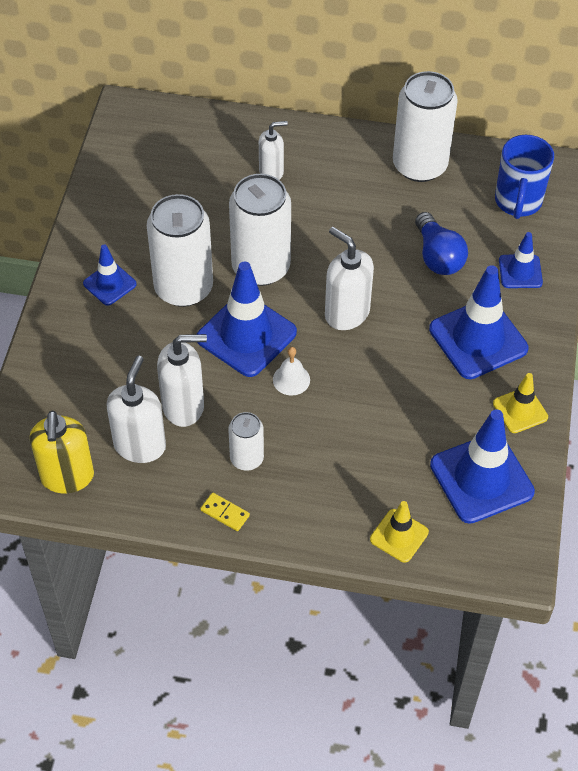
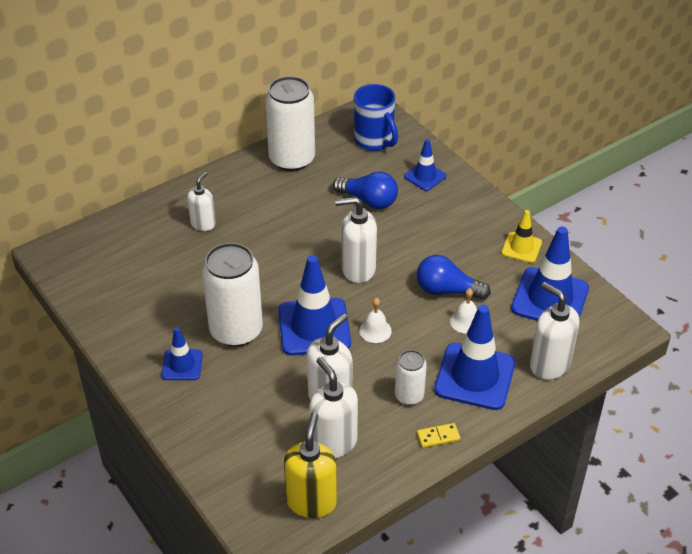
camera: 45 degrees left, 10 degrees down
(67, 477) = (311, 501): yellow soap dispenser -> yellow soap dispenser turned 120 degrees counterclockwise
(261, 267) = (270, 282): white can -> none
(378, 435) = (466, 321): none -> white bell
(398, 394) = (447, 290): none -> blue light bulb
(399, 536) = (549, 364): yellow traffic cone -> white soap dispenser
(478, 339) = (450, 228): blue traffic cone -> blue traffic cone (474, 376)

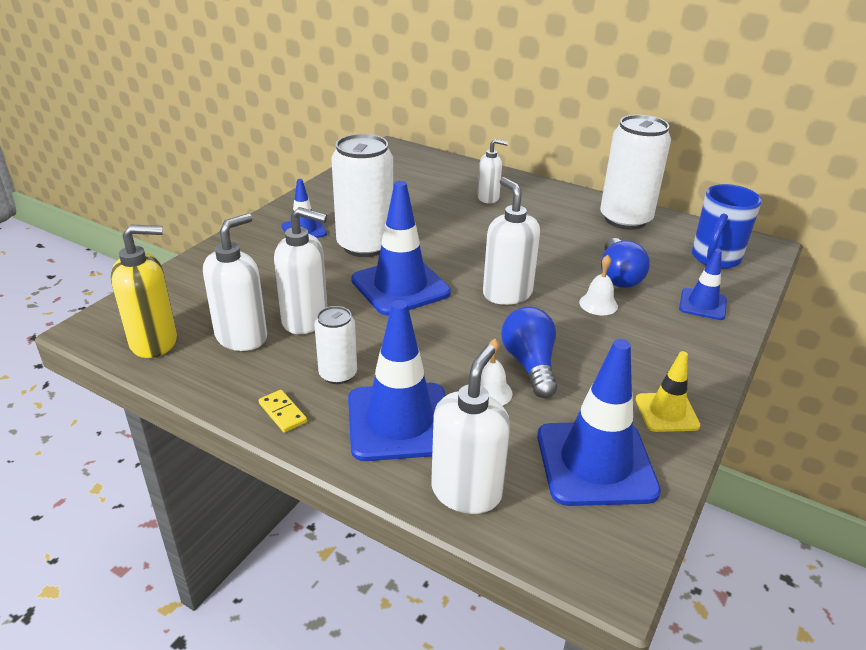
camera: 65 degrees right, 10 degrees down
(375, 330) = (423, 326): white bell -> white bell (598, 304)

